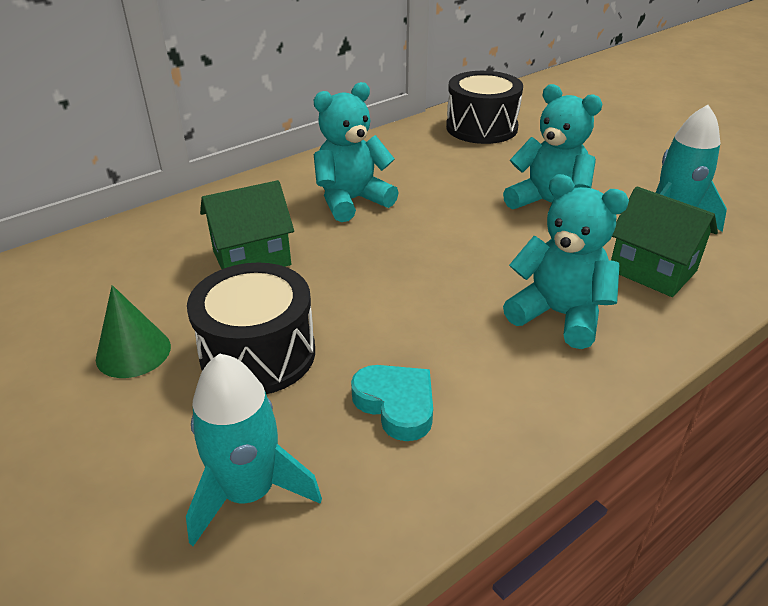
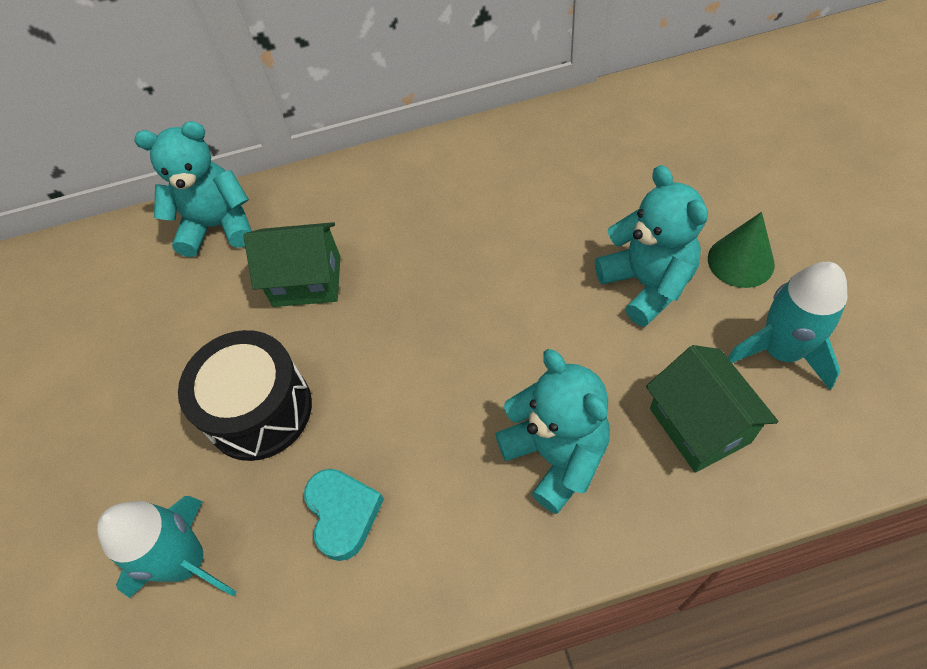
camera: 30 degrees right, 20 degrees up
(133, 352) = (165, 373): green cone -> green cone (740, 261)
(352, 201) = (438, 221): turquoise teddy bear -> turquoise teddy bear (218, 226)
(481, 128) = (646, 128): black drum -> none

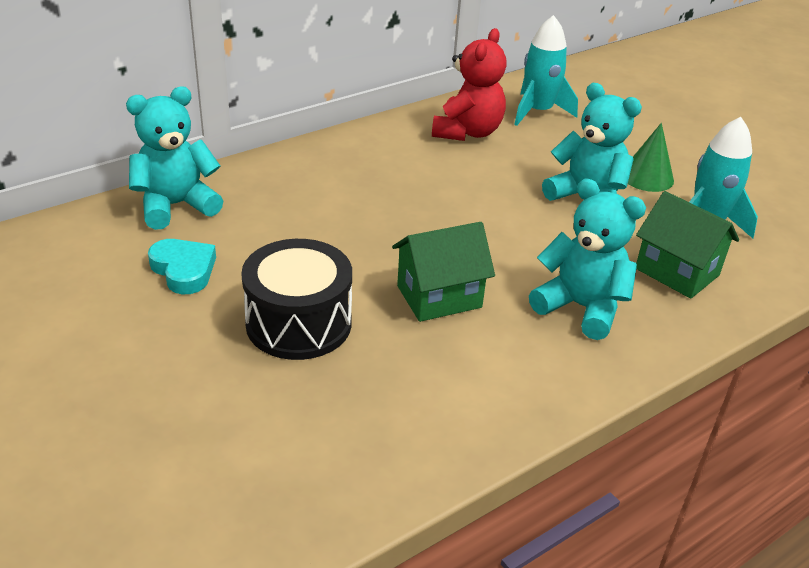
camera: 30 degrees left, 20 degrees down
(188, 562) = (292, 439): turquoise rocket -> turquoise rocket (538, 112)
(307, 281) = (291, 232): green house -> green house (439, 296)
(343, 514) = (423, 376): turquoise heart -> turquoise heart (184, 270)
(556, 157) = (467, 132): none -> red teddy bear

